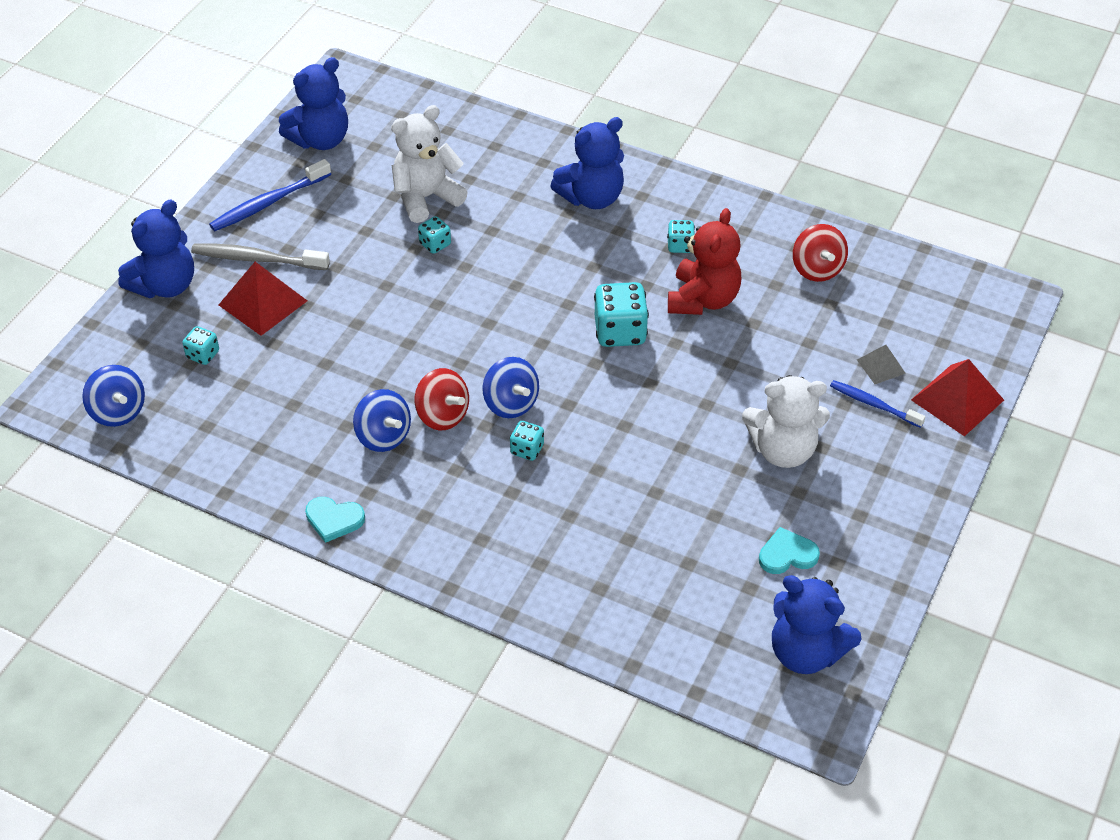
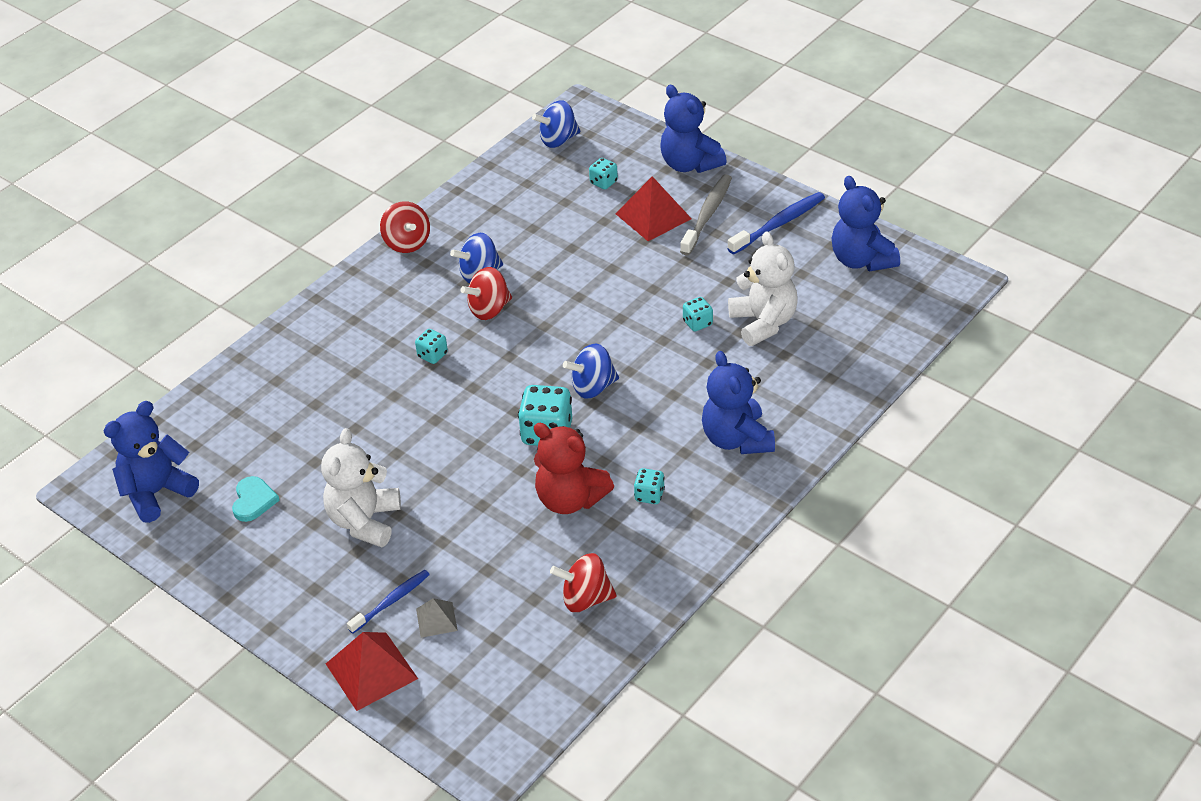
camera: 105 degrees right, 5 degrees down
(268, 203) = (778, 224): blue toothbrush -> blue toothbrush turned 75 degrees clockwise
(334, 519) = (407, 243): turquoise heart -> red spinning top
(511, 403) = (487, 351): blue spinning top -> blue spinning top (593, 387)

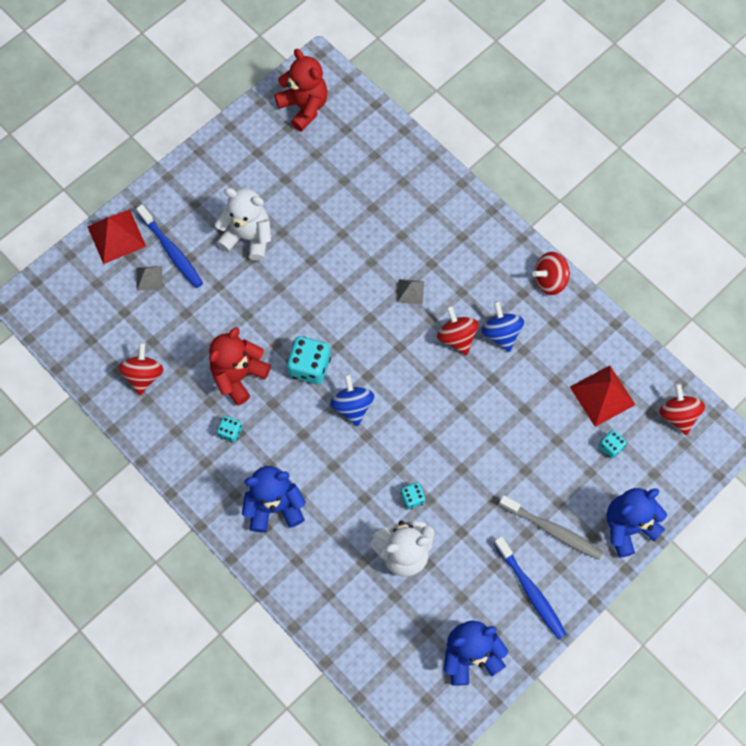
camera: 95 degrees right, 25 degrees up
(156, 492) = (304, 107): blue teddy bear -> red teddy bear
(253, 501) = (283, 167): turquoise heart -> none
(391, 601) = (171, 251): blue toothbrush -> blue toothbrush, size x1.50
(432, 355) = (410, 291): turquoise dice -> grey pyramid
(558, 140) = (677, 415): blue spinning top -> red spinning top
(653, 216) = (557, 483): red pyramid -> red pyramid (602, 395)

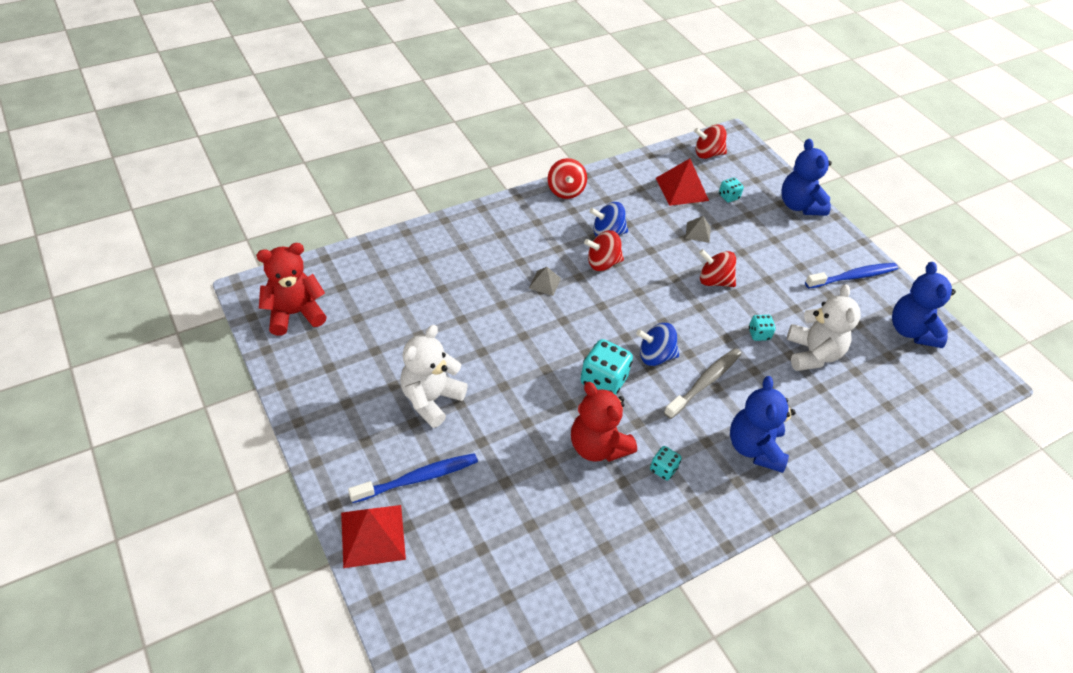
camera: 80 degrees left, 20 degrees down
(144, 375) = (572, 543): red spinning top -> red spinning top (714, 281)
(149, 278) = (445, 510): grey pyramid -> grey pyramid (698, 232)
(552, 530) = (798, 249): grey toothbrush -> grey toothbrush (704, 382)

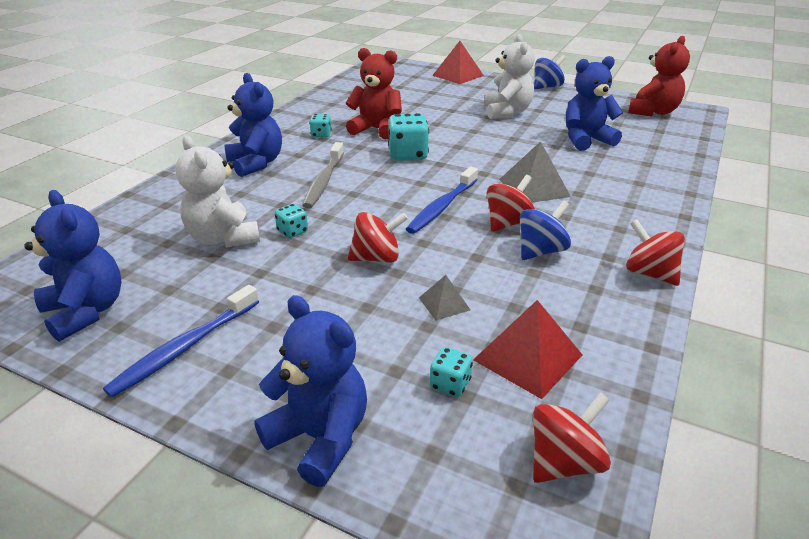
camera: 150 degrees right, 15 degrees down
(418, 478) = (465, 91): blue toothbrush -> blue toothbrush (442, 207)
(423, 311) = (586, 140): none -> blue teddy bear
(545, 283) = (534, 187): grey pyramid -> grey pyramid, size x1.82
(655, 356) = (382, 181): blue spinning top -> blue spinning top (547, 87)

